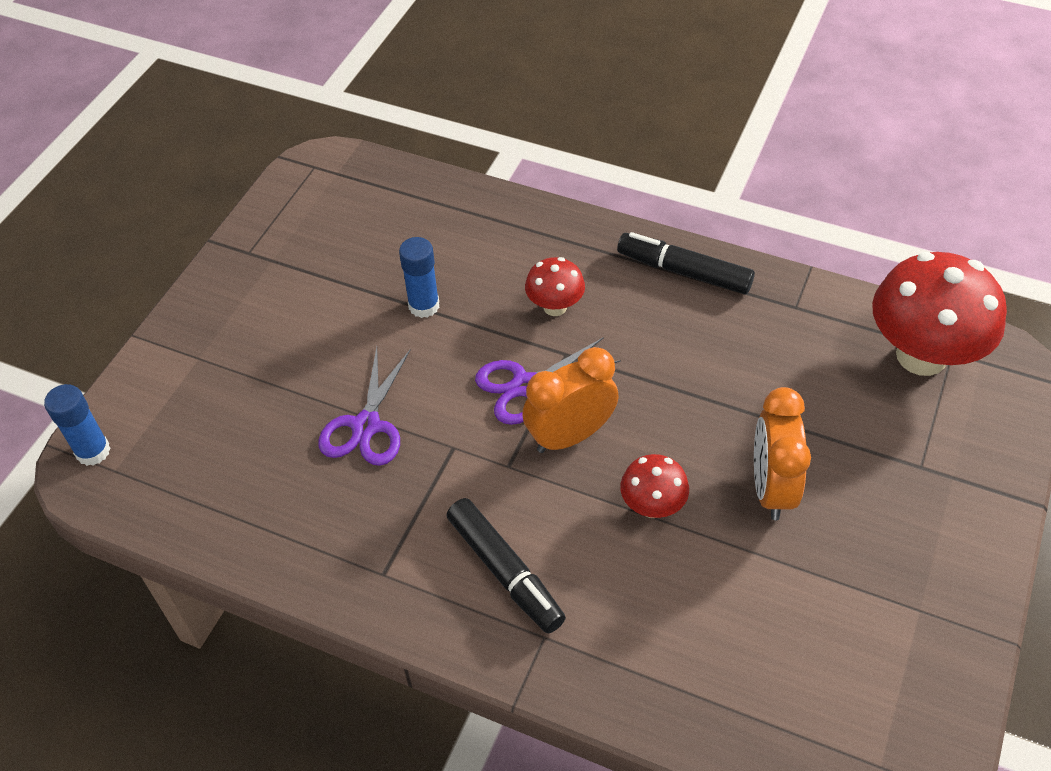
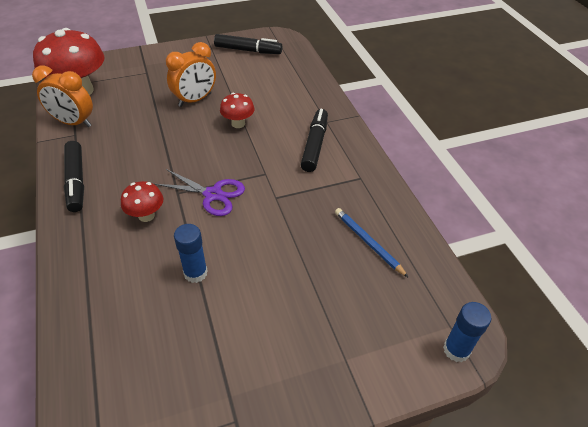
camera: 135 degrees left, 5 degrees down
(282, 487) = (368, 242): none -> blue pencil
(366, 426) = (300, 237): purple scissors -> none
(570, 436) = (227, 164): orange clock -> orange clock (74, 123)
(890, 681) = (248, 50): none -> black marker

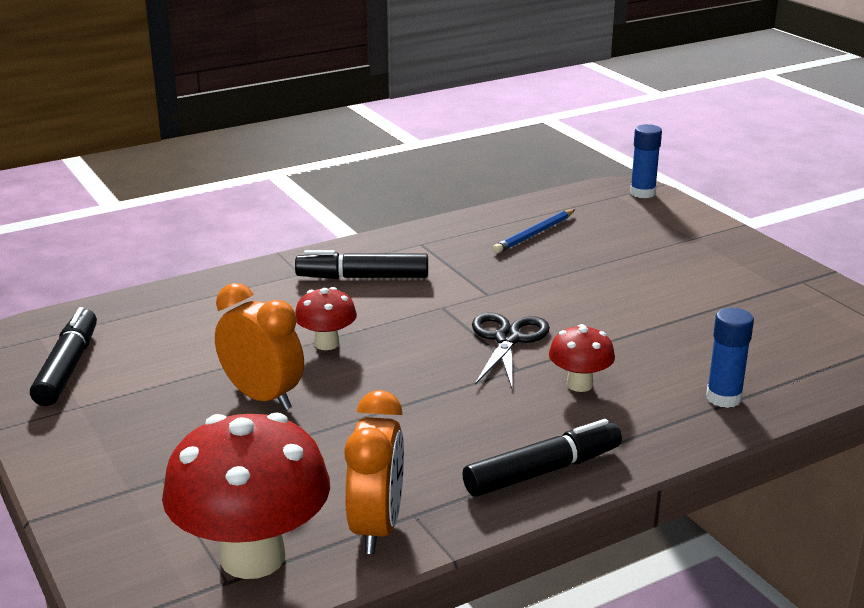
camera: 100 degrees left, 20 degrees down
(195, 273) = (652, 329): blue glue stick -> blue glue stick (723, 398)
(213, 195) = (508, 339): purple scissors -> black scissors

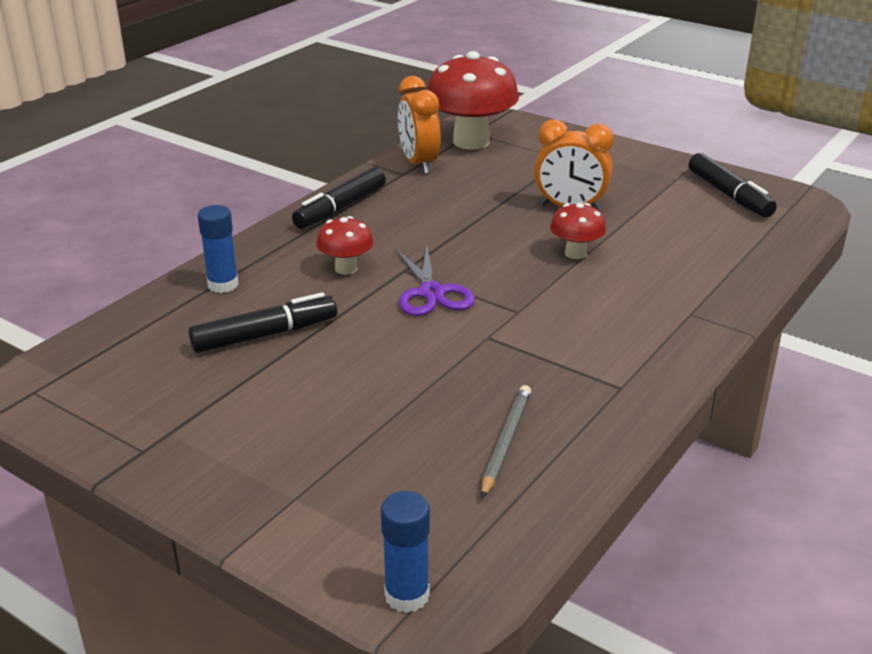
camera: 155 degrees right, 5 degrees up
(362, 277) = (627, 324): black marker -> black marker (265, 335)
(508, 339) = (431, 293): black scissors -> purple scissors
(534, 234) = (506, 442): blue pencil -> grey pencil

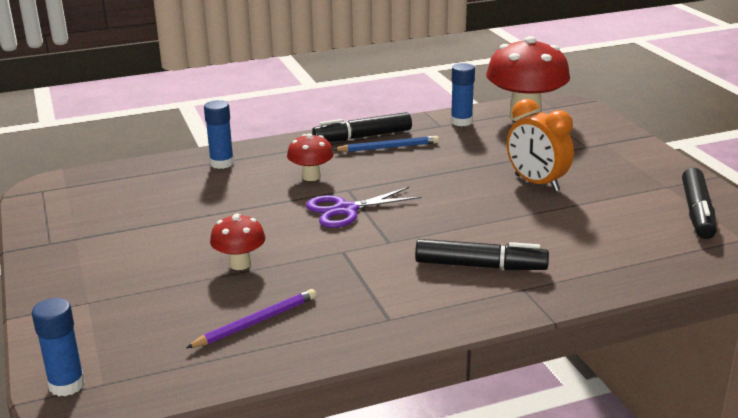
camera: 35 degrees right, 5 degrees down
(265, 335) = (204, 201): black marker -> black marker (480, 266)
(383, 212) = (388, 147): none -> blue pencil
(419, 164) = (461, 122): orange clock -> blue glue stick
(431, 293) = (345, 210): purple scissors -> purple scissors turned 45 degrees clockwise
(506, 442) = (256, 322): grey pencil -> purple pencil
(575, 253) = (492, 216): red mushroom -> red mushroom (240, 264)

